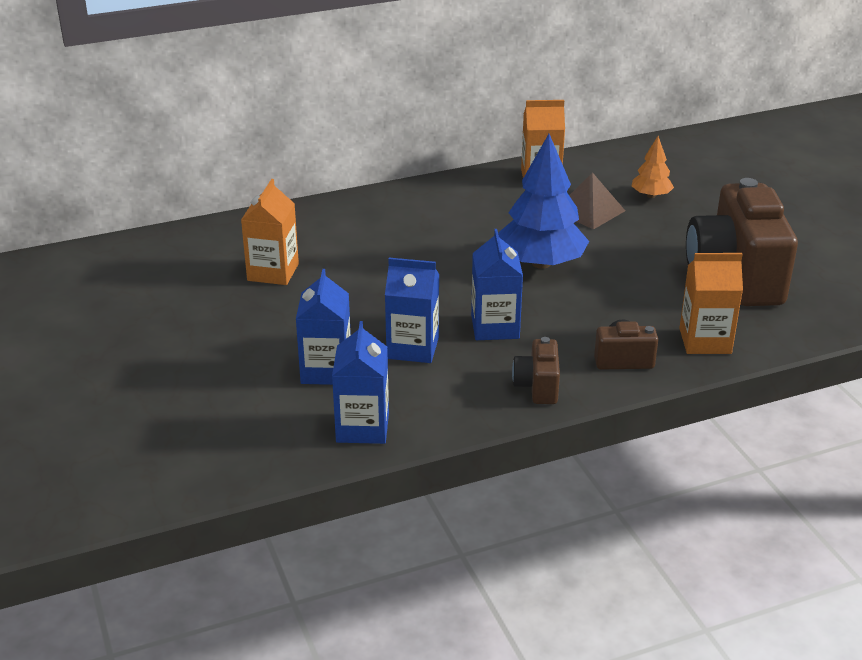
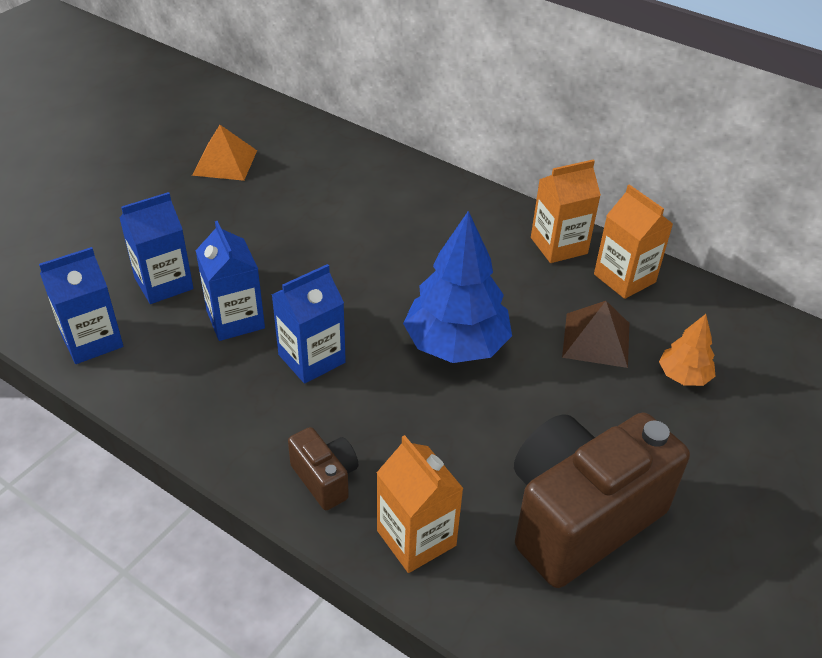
camera: 55 degrees right, 10 degrees up
(187, 291) = (225, 162): none -> orange pyramid
(273, 272) = (290, 191): orange carton -> orange carton (559, 245)
(537, 387) = (229, 430): brown camera -> none

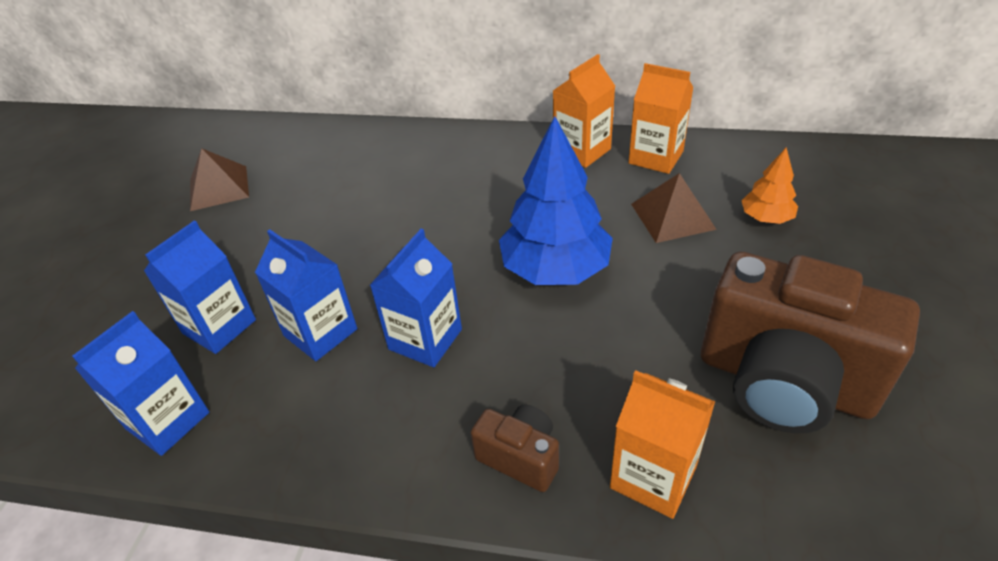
camera: 20 degrees left, 0 degrees up
(225, 162) = (219, 188): orange pyramid -> brown pyramid
(580, 518) = (784, 382): brown camera -> brown camera turned 90 degrees counterclockwise

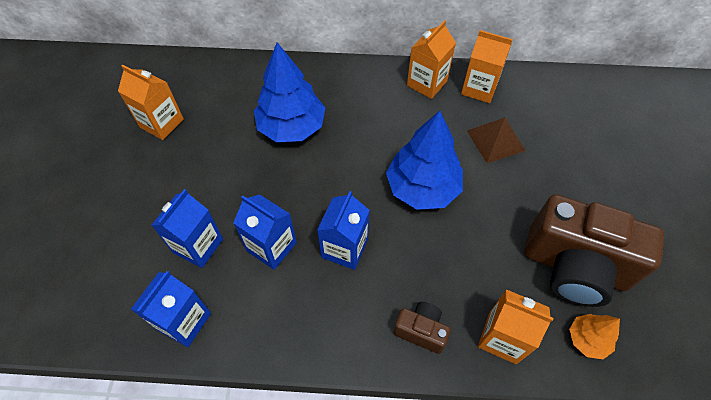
camera: 10 degrees left, 15 degrees up
(219, 188) = (162, 123): brown pyramid -> orange carton
(386, 195) = (292, 127): none -> blue tree
(766, 218) = (556, 140): orange tree -> orange tree (587, 339)

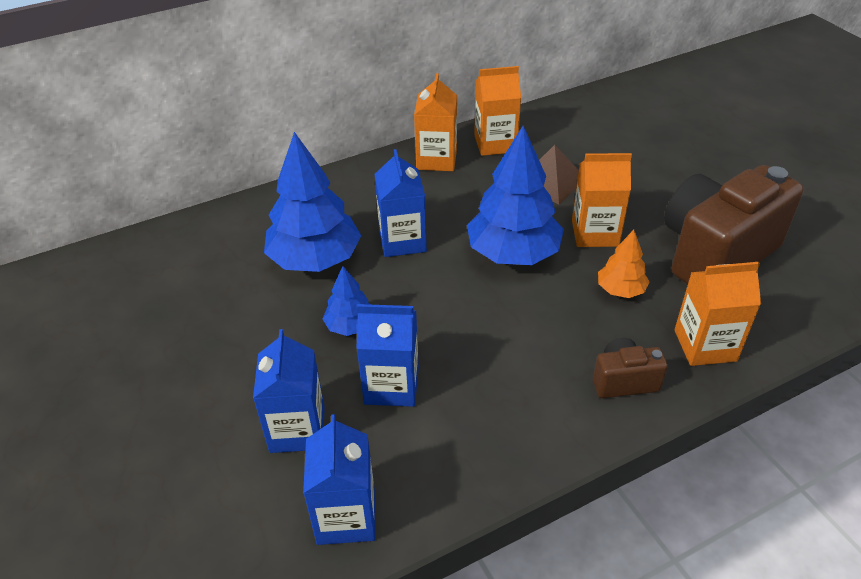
camera: 30 degrees left, 15 degrees down
(162, 123) = (136, 325): orange carton -> orange carton (595, 233)
(278, 189) = (350, 326): none -> blue tree
(344, 248) = (478, 346): blue carton -> blue carton (402, 241)
(574, 267) = (715, 254): brown camera -> brown camera turned 150 degrees clockwise
(587, 339) = (779, 307): orange tree -> orange tree (620, 290)

